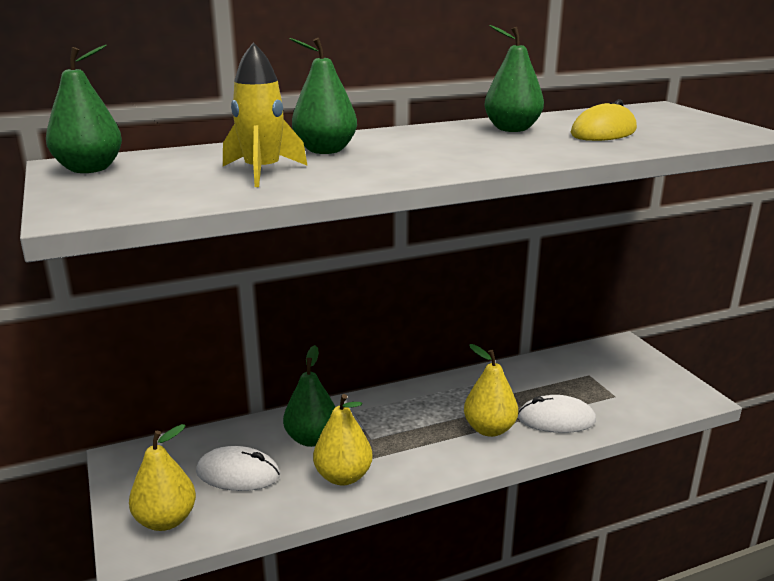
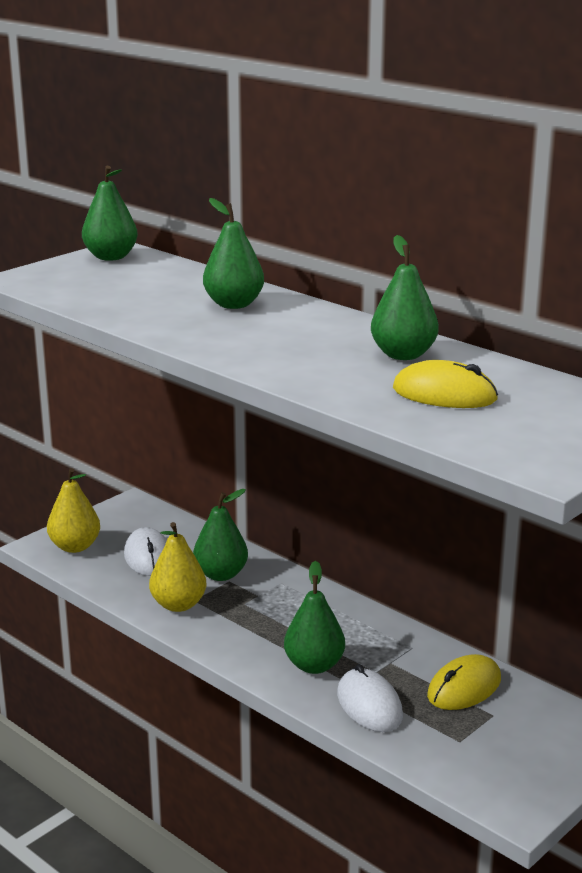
camera: 65 degrees right, 0 degrees up
(262, 172) = (149, 300): yellow rocket -> none
(489, 429) = (314, 665): yellow pear -> green pear
(552, 375) = (464, 688): none -> yellow mouse

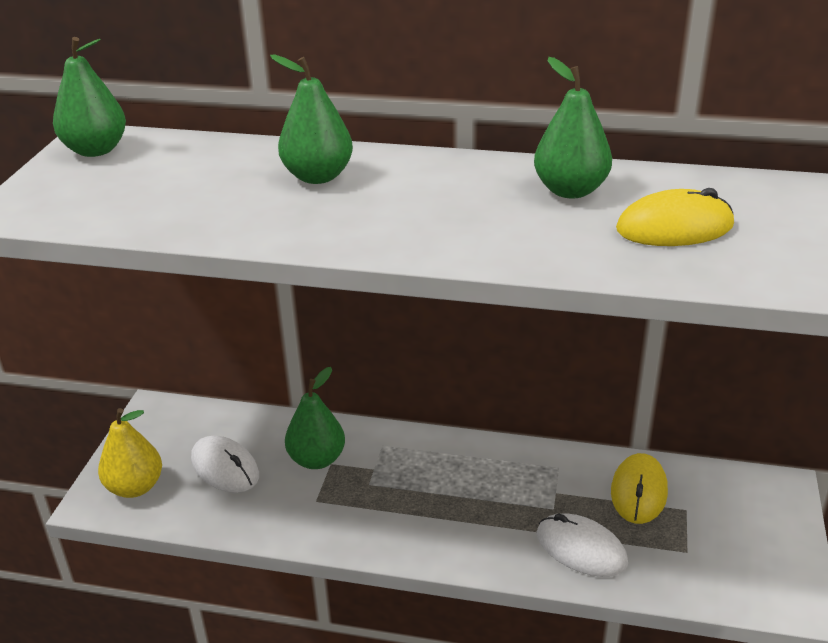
camera: 30 degrees left, 10 degrees up
(178, 605) = (306, 513): yellow pear -> none
(314, 665) = (495, 527): green pear -> none

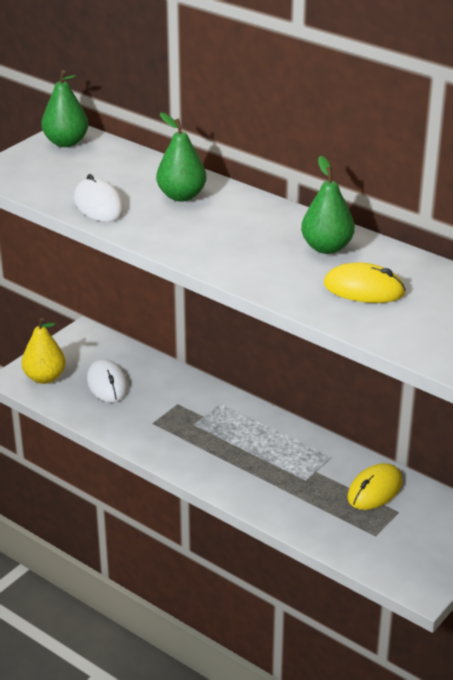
camera: 25 degrees right, 0 degrees up
(317, 459) = (170, 398): green pear -> none
(581, 549) = (303, 509): white mouse -> white mouse (99, 205)

